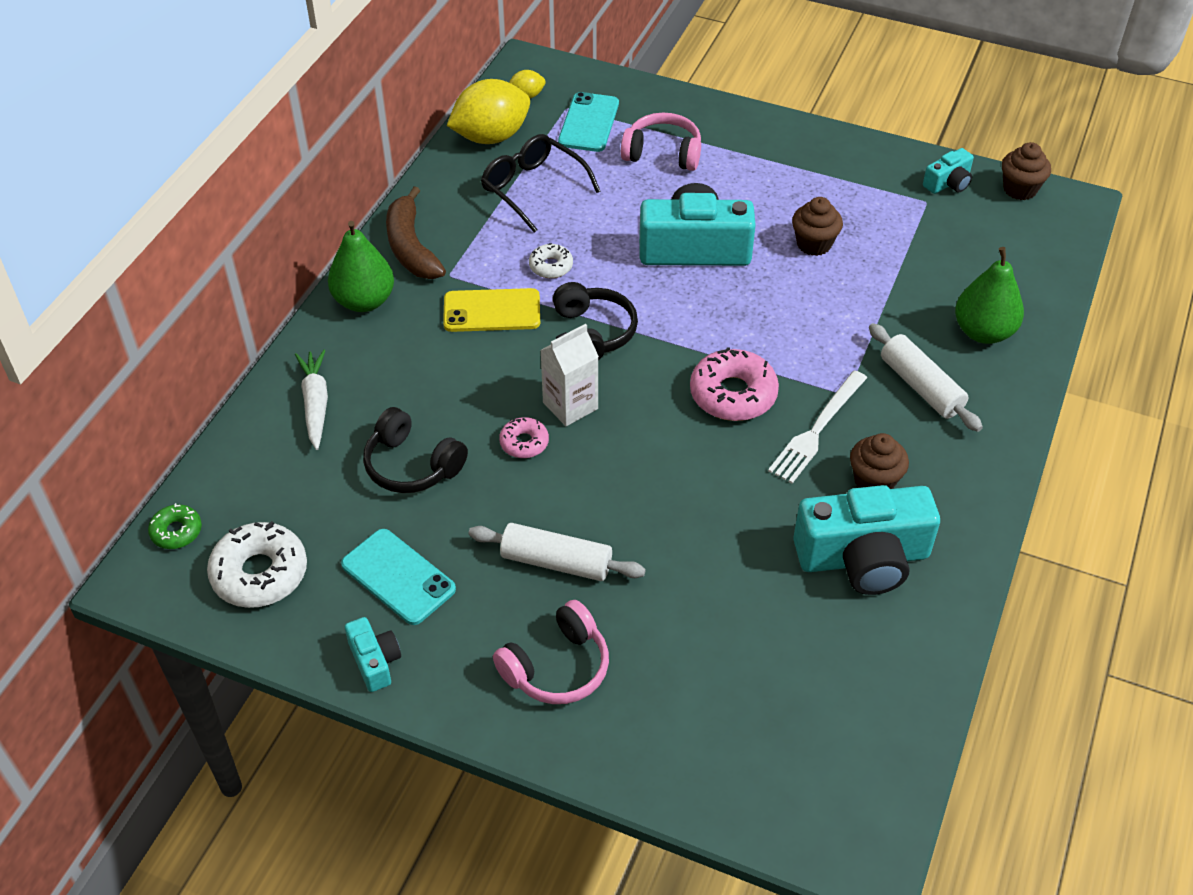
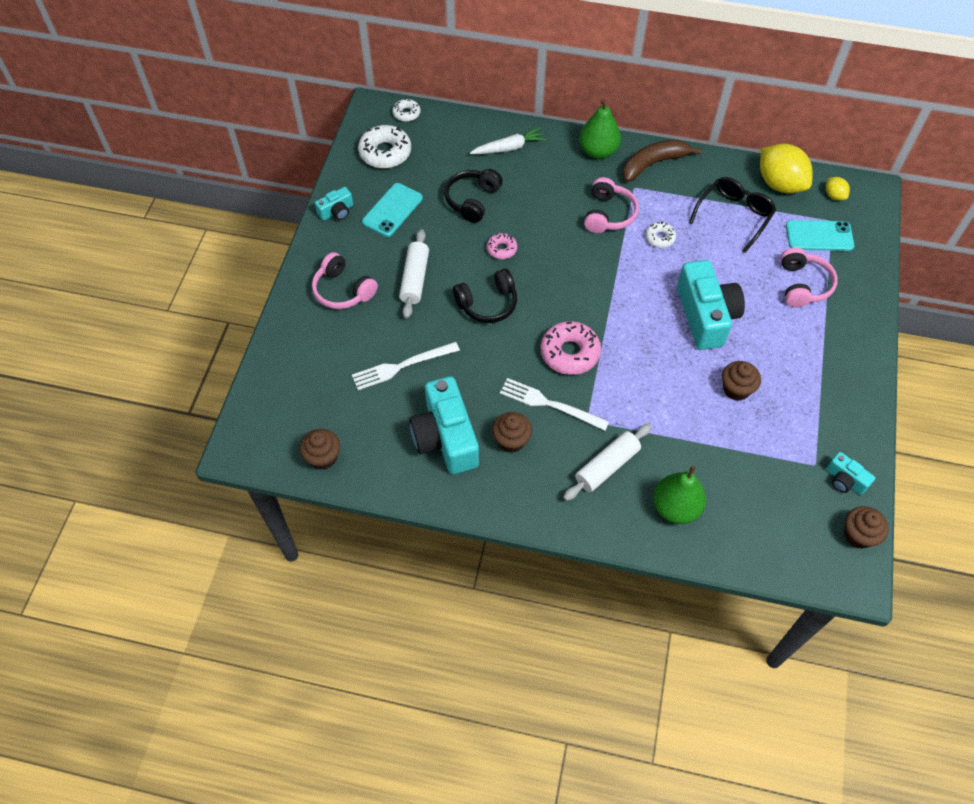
camera: 80 degrees right, 10 degrees up
(176, 531) = (406, 113): green donut -> white donut
(492, 311) = (608, 214): yellow phone -> pink headphones
(570, 405) = (537, 267): white carton -> none
(593, 333) = (604, 270): black headphones -> black headphones (487, 304)
(727, 599) = (402, 366): none -> white fork
(889, 725) = (323, 457): none -> brown cupcake

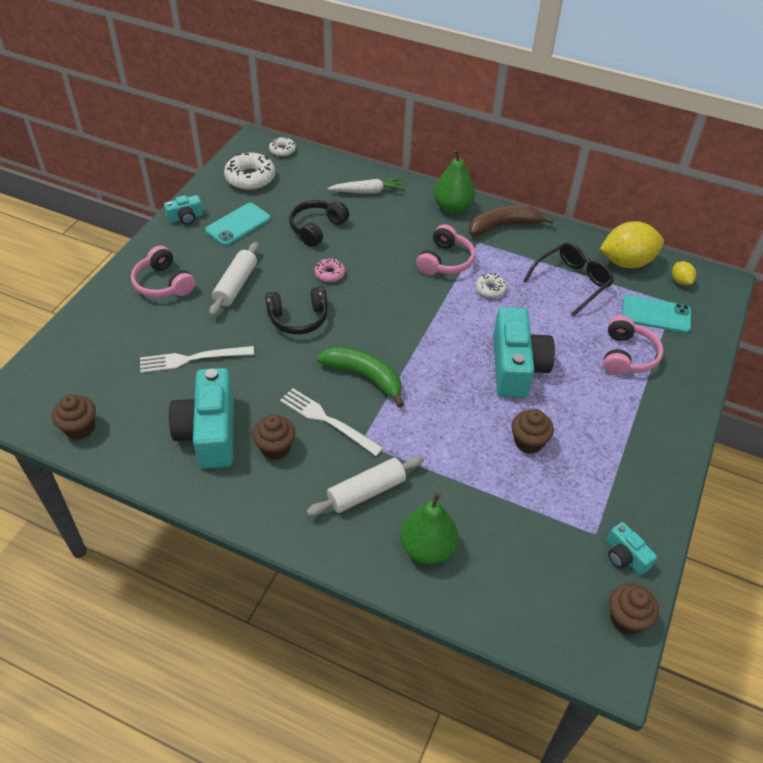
camera: 10 degrees right, 10 degrees down
(570, 353) = (364, 376): pink donut -> green banana
(779, 184) = (626, 262): yellow lemon -> yellow lemon turned 75 degrees counterclockwise

